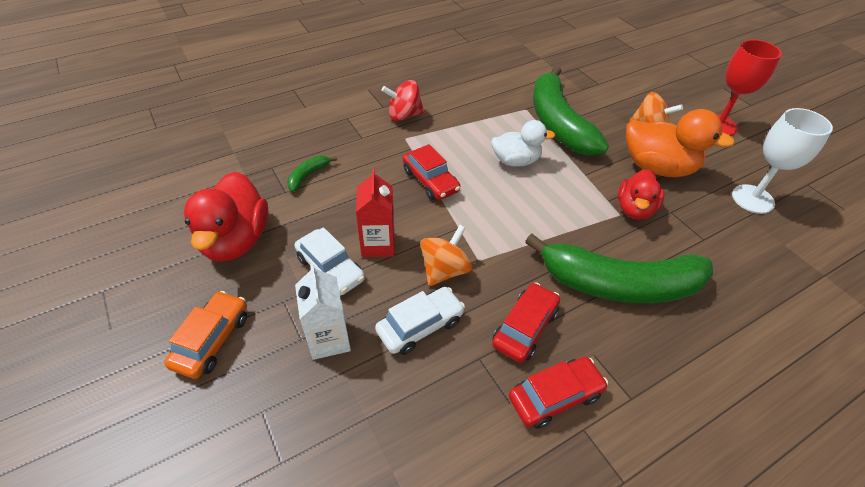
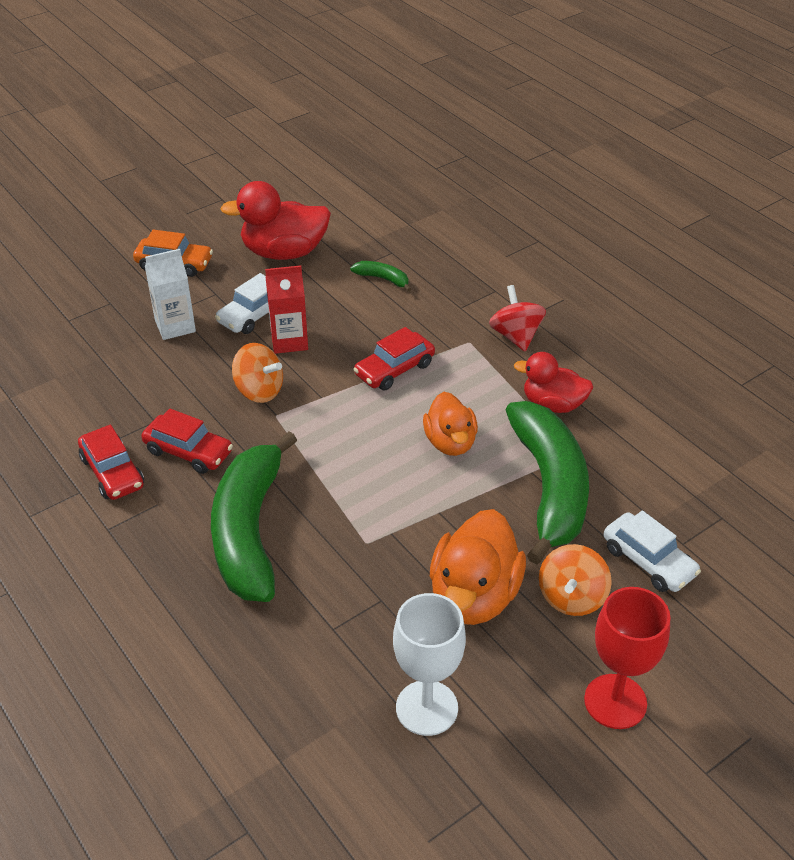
camera: 85 degrees right, 5 degrees down
(420, 326) = (190, 379): white car -> white car (648, 561)
(515, 161) = (450, 442): white duck -> orange duck
(558, 123) = (549, 487): green banana -> green banana turned 105 degrees clockwise
(634, 209) = (379, 559): red duck -> red duck (553, 404)

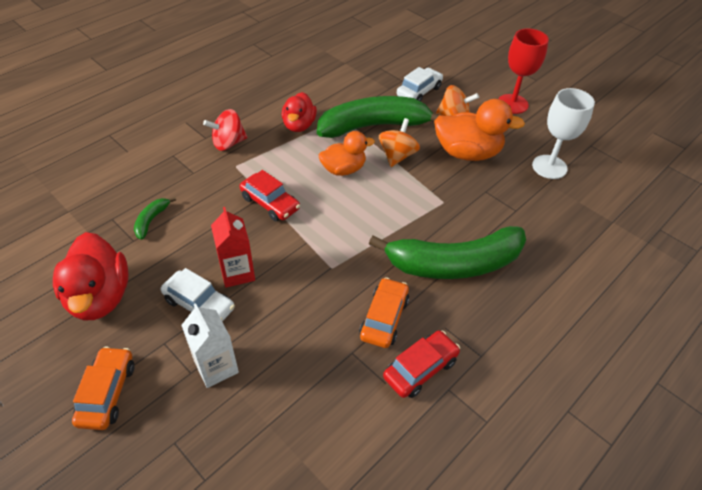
camera: 100 degrees left, 5 degrees up
(188, 452) = (384, 318): red car -> orange car
(259, 391) = (303, 283): orange spinning top -> orange spinning top (397, 156)

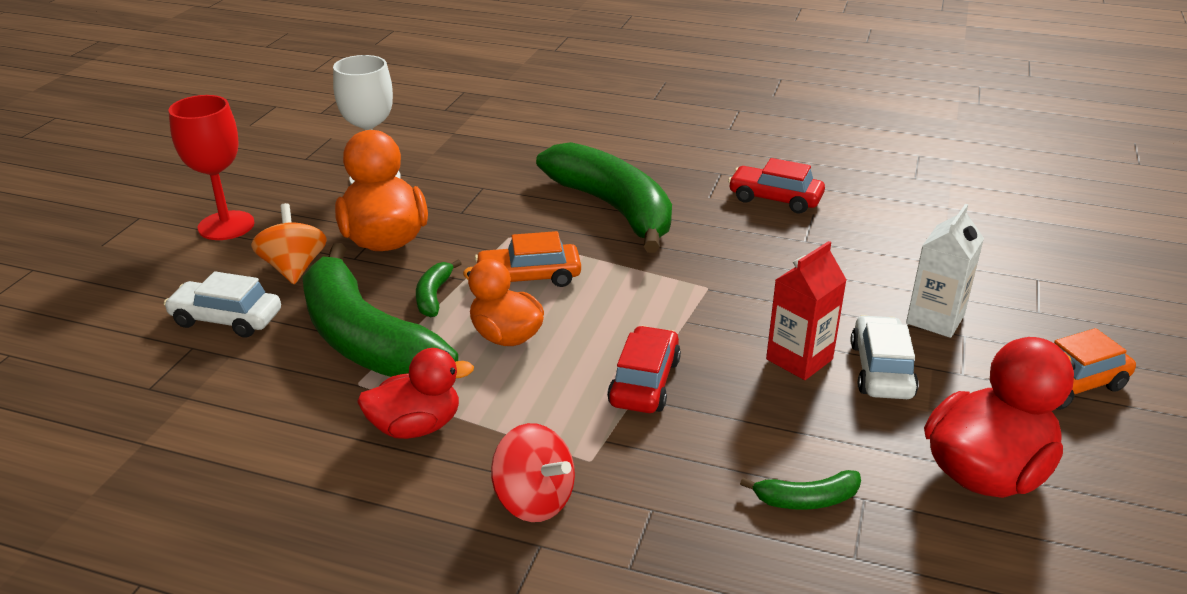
camera: 115 degrees left, 15 degrees down
(384, 318) = (740, 232): orange car -> orange car (529, 277)
(397, 156) = (434, 296): orange spinning top -> green banana

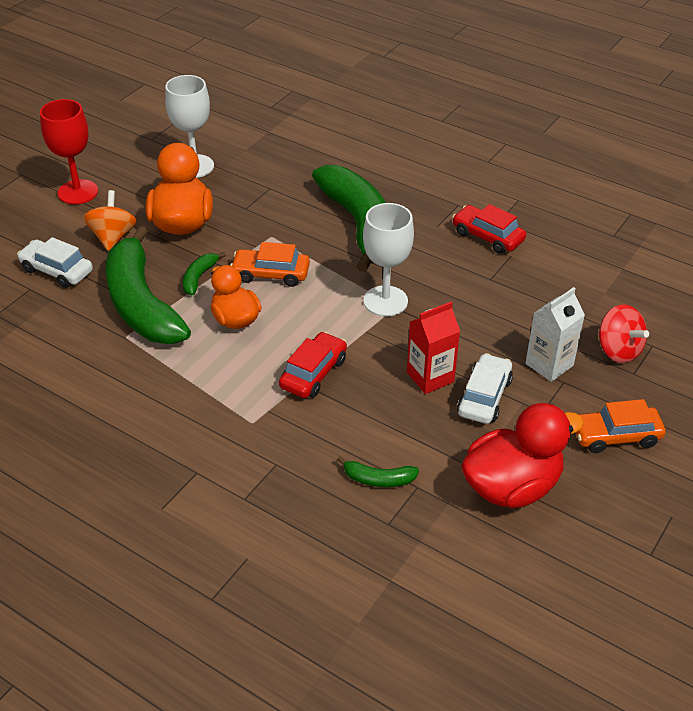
camera: 15 degrees right, 10 degrees up
(416, 426) = (151, 376): red duck -> none
(534, 500) = (205, 442): red spinning top -> red spinning top (618, 350)
(692, 284) = (385, 301): none -> white goblet

